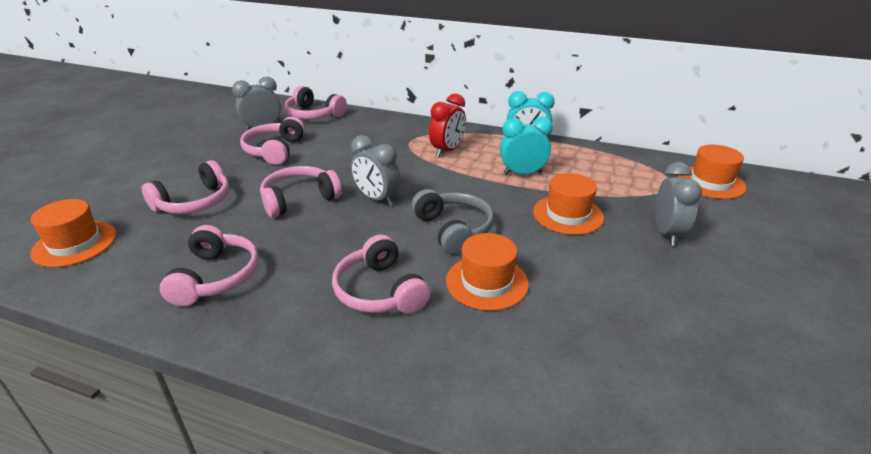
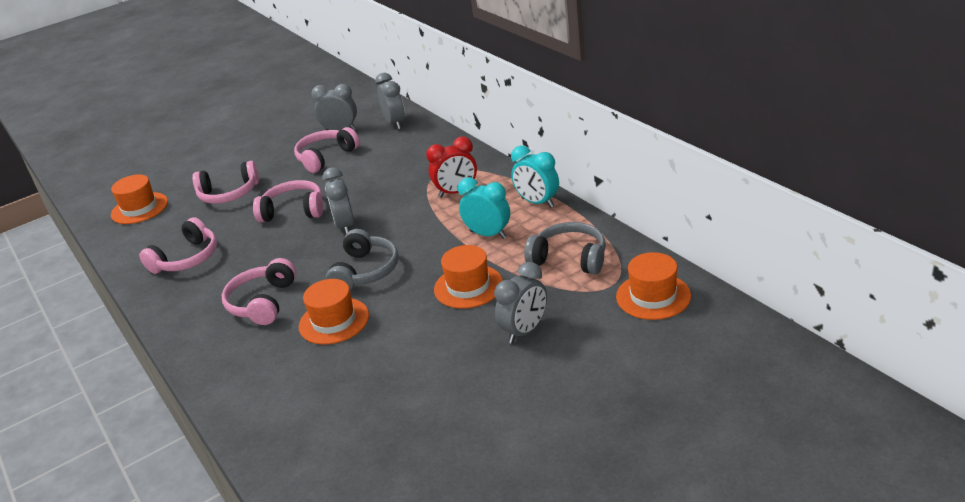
camera: 40 degrees right, 0 degrees up
(313, 115) = (395, 123): pink headphones -> grey clock
(612, 174) = (569, 258): none -> grey headphones

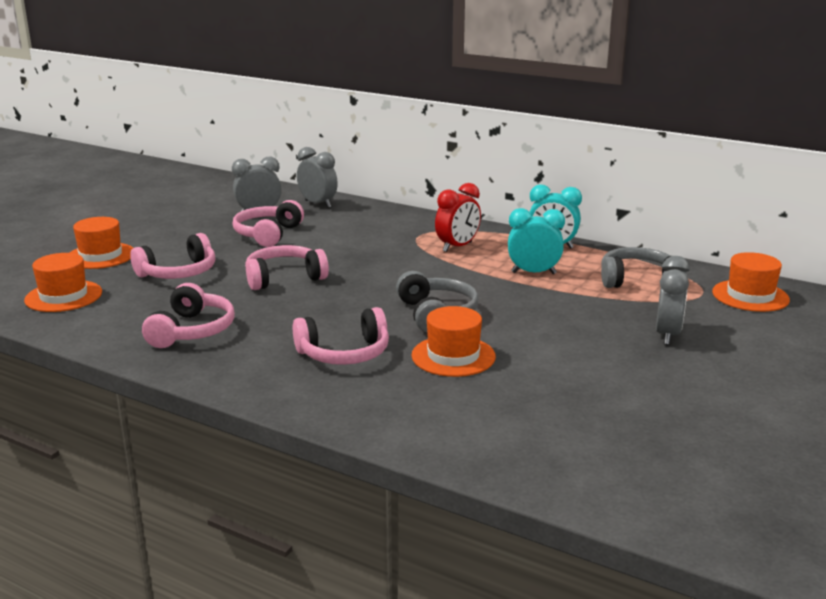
camera: 30 degrees left, 10 degrees down
(262, 302) = (344, 353): pink headphones -> pink headphones turned 90 degrees counterclockwise
(345, 226) = (365, 283): grey clock -> none
(468, 286) = (566, 311): orange hat -> orange hat (100, 256)

